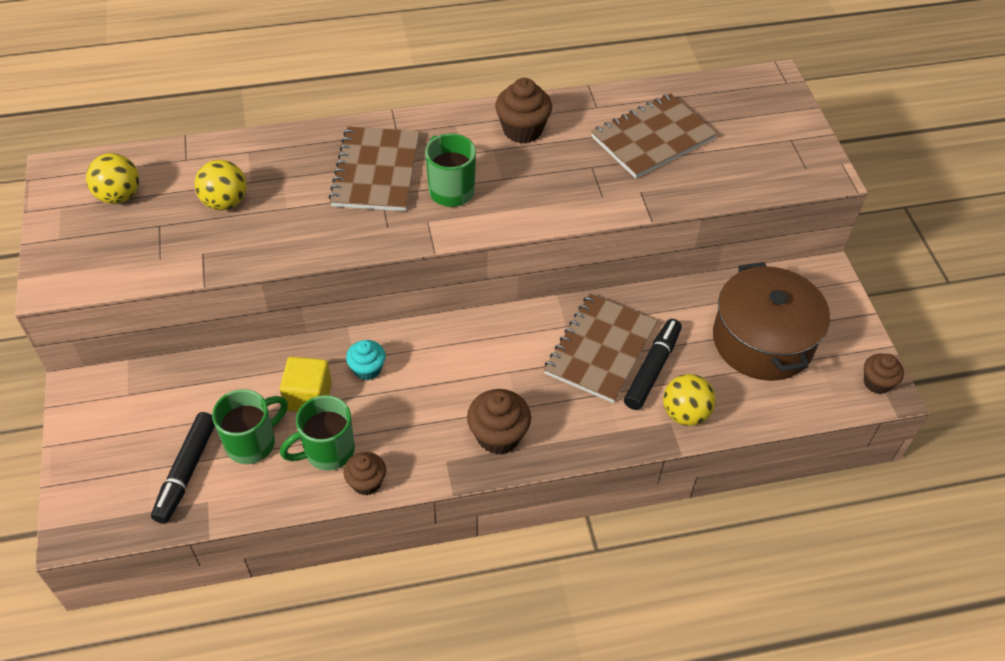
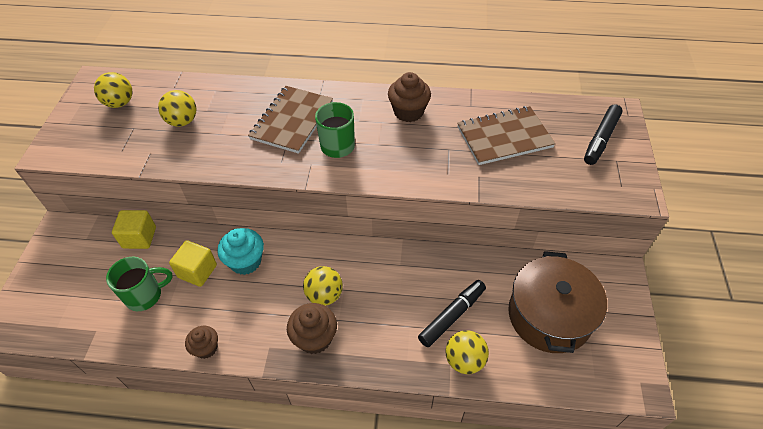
camera: 20 degrees right, 0 degrees up
(186, 472) = (93, 305): black marker -> black marker (600, 139)
(205, 374) = (139, 237): none -> yellow cube
(327, 451) = (191, 316): green mug -> none
(367, 369) = (245, 261): turquoise cupcake -> turquoise cupcake, size x1.55
(488, 384) = (324, 295): none -> yellow ball
(600, 349) = (418, 290): brown notebook -> none
(877, 383) = (636, 378): brown cupcake -> none

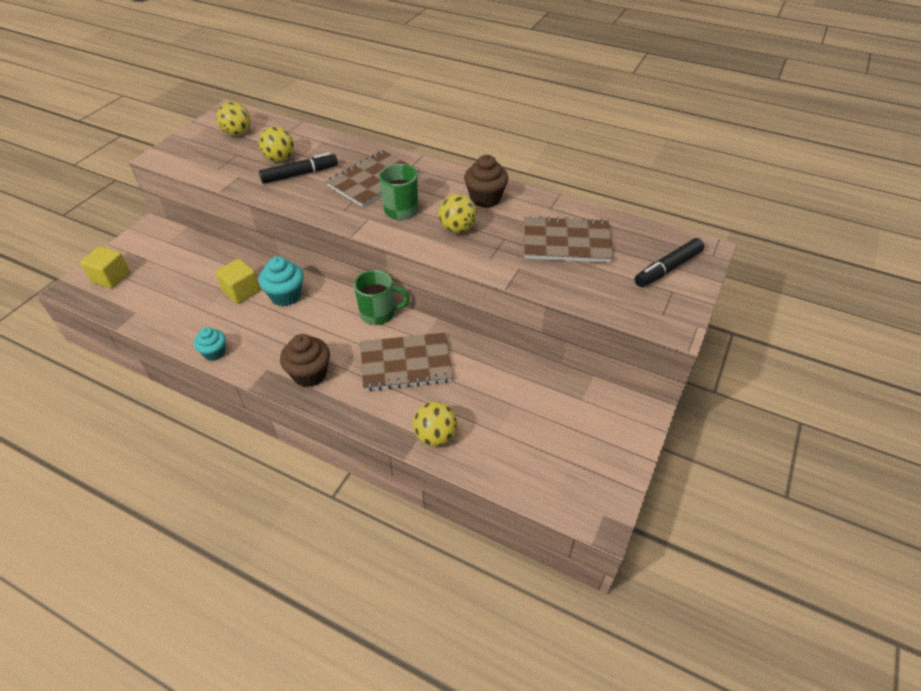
camera: 20 degrees right, 5 degrees down
(139, 237) = (209, 252): yellow cube -> yellow cube (111, 278)
(145, 295) = (189, 297): green mug -> green mug (379, 314)
(206, 348) = (214, 352): brown cupcake -> turquoise cupcake
(324, 295) = (338, 342): yellow ball -> yellow ball (457, 229)
(399, 295) = (406, 363): none -> brown notebook
(452, 316) = (446, 396): black marker -> black marker (300, 174)
(549, 315) = (543, 425): brown pot -> none

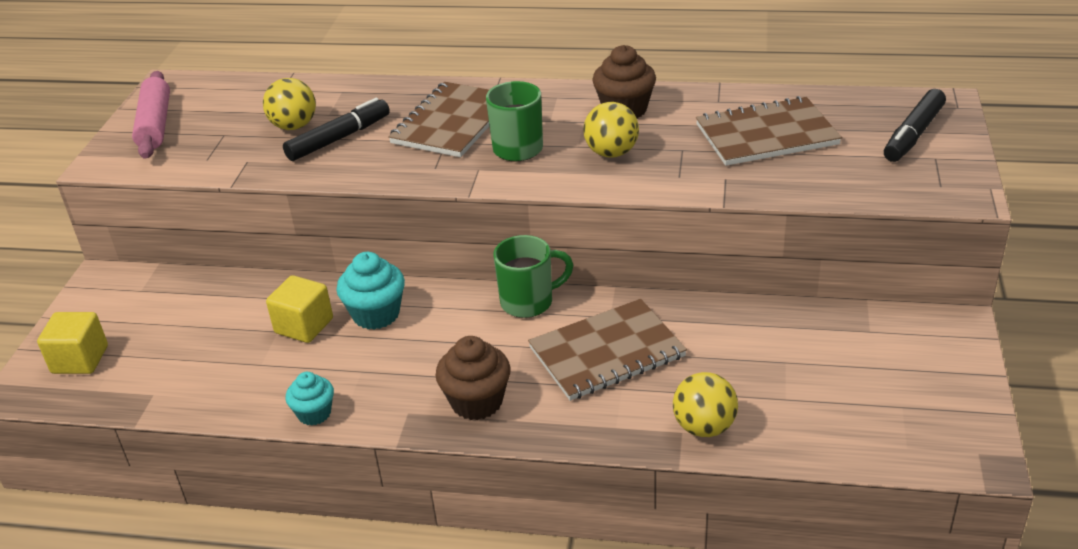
camera: 15 degrees left, 10 degrees down
(204, 138) = (155, 124): none -> pink rolling pin
(237, 133) = (204, 108): yellow ball -> none

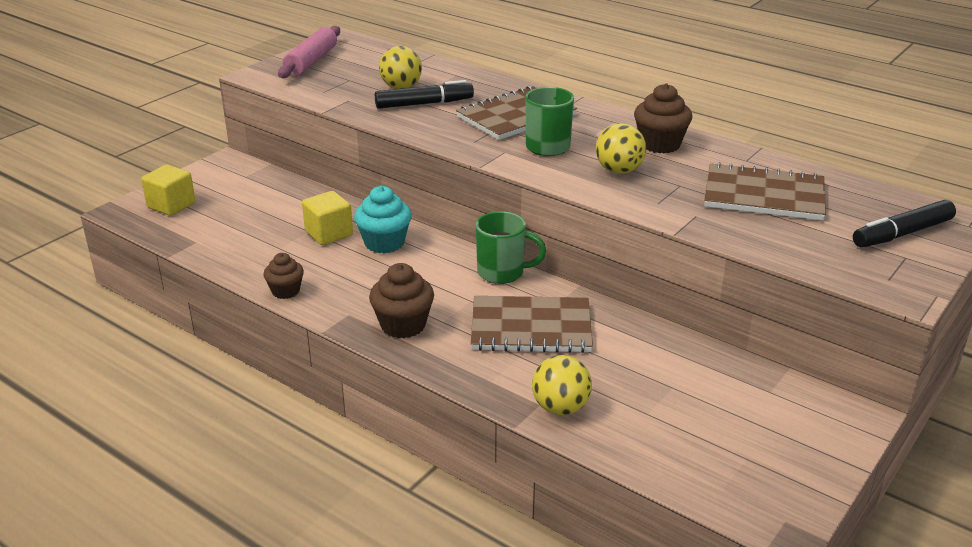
camera: 25 degrees right, 5 degrees down
(314, 413) = (285, 291): turquoise cupcake -> brown cupcake

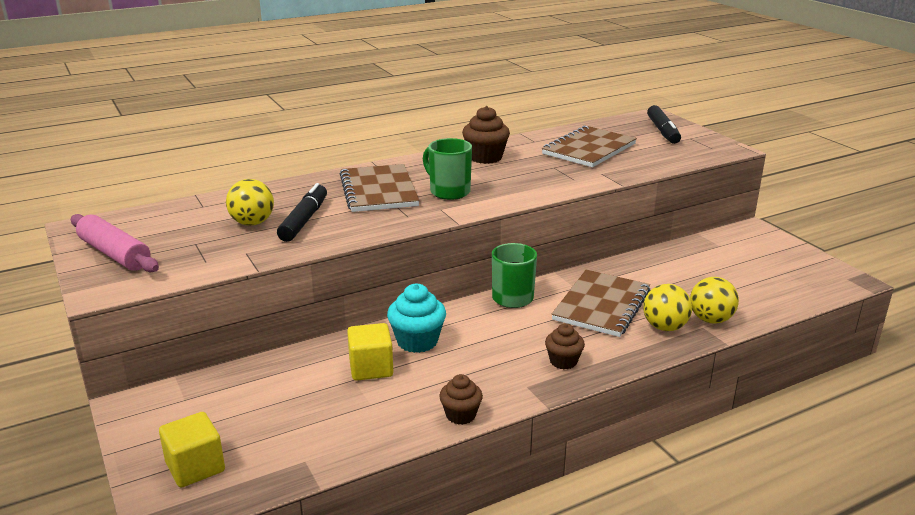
camera: 65 degrees left, 5 degrees down
(403, 325) = (563, 361): brown cupcake -> brown cupcake, size x0.65
(619, 170) = (514, 179): yellow ball -> yellow ball (664, 327)

